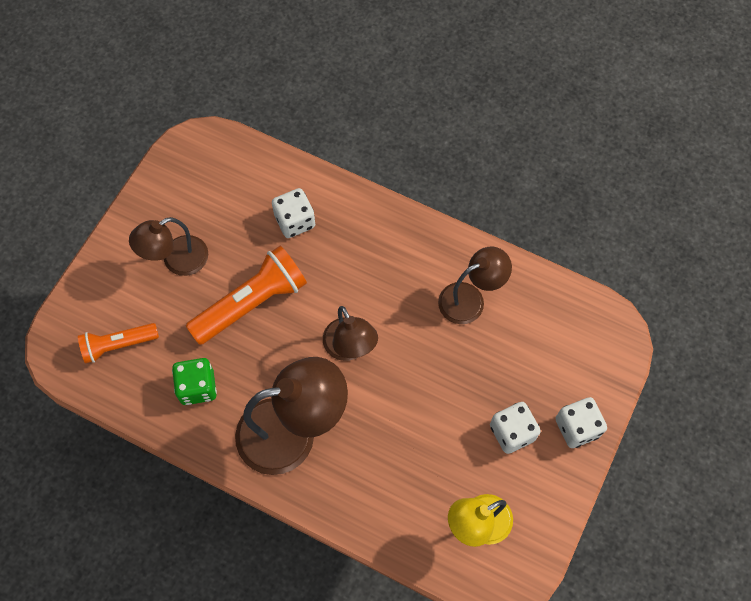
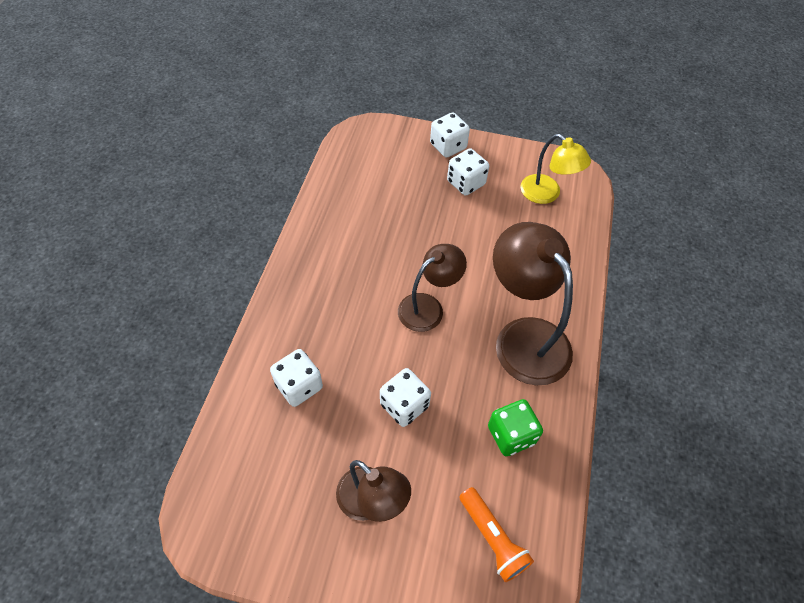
camera: 105 degrees left, 10 degrees down
(252, 303) = (404, 405): orange flashlight -> white dice
(470, 299) = (355, 225): brown lamp -> none

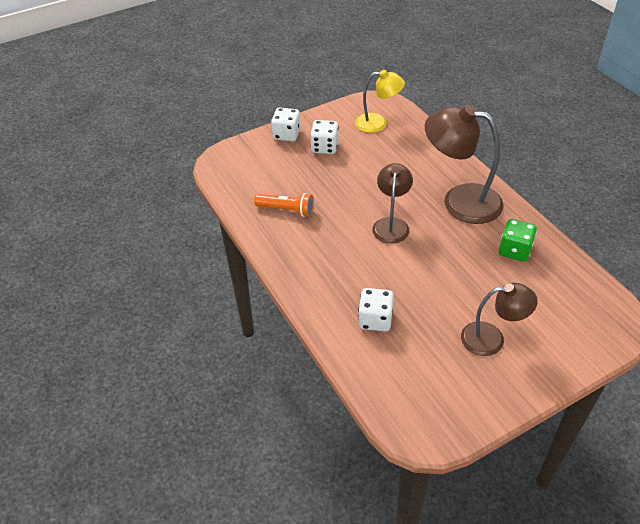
camera: 40 degrees left, 10 degrees down
(404, 405) = (445, 281): white dice -> none
(492, 538) = (567, 302): orange flashlight -> orange flashlight (286, 210)

